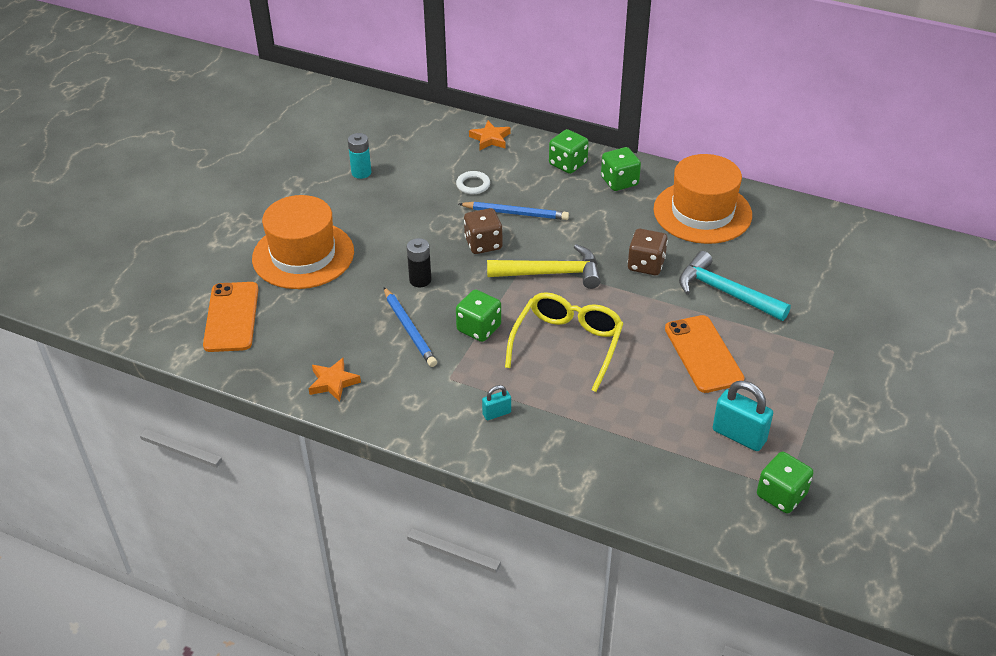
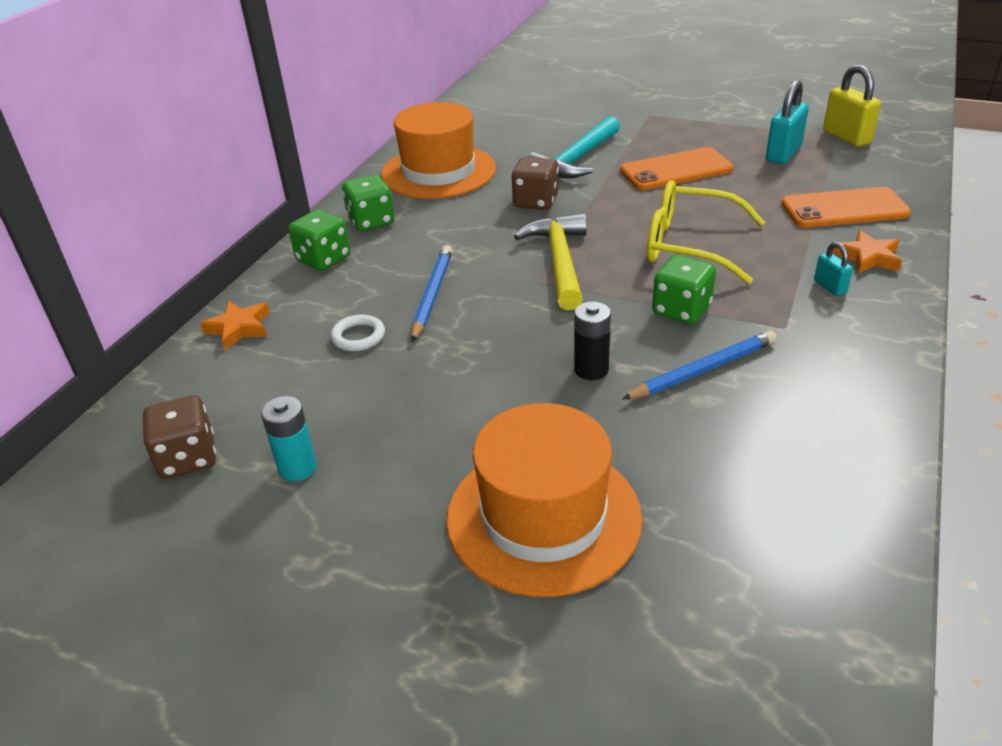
camera: 90 degrees left, 5 degrees down
(231, 317) = (741, 599): orange phone -> orange phone (844, 209)
(333, 382) = (847, 435): orange star -> orange star (868, 257)
(483, 244) = (502, 318): brown dice -> brown dice (187, 458)
(781, 495) = (846, 137): green dice -> yellow padlock

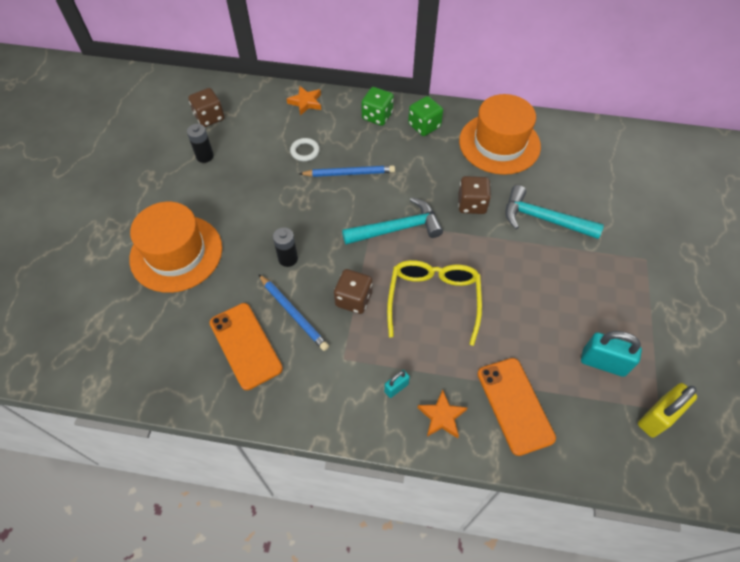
camera: 75 degrees right, 20 degrees up
(297, 468) = (205, 156): turquoise battery -> black battery
(559, 261) = (397, 228): yellow hammer -> turquoise hammer
(676, 170) = (547, 285): orange phone -> orange phone (245, 345)
(681, 310) = (353, 299): green dice -> brown dice

